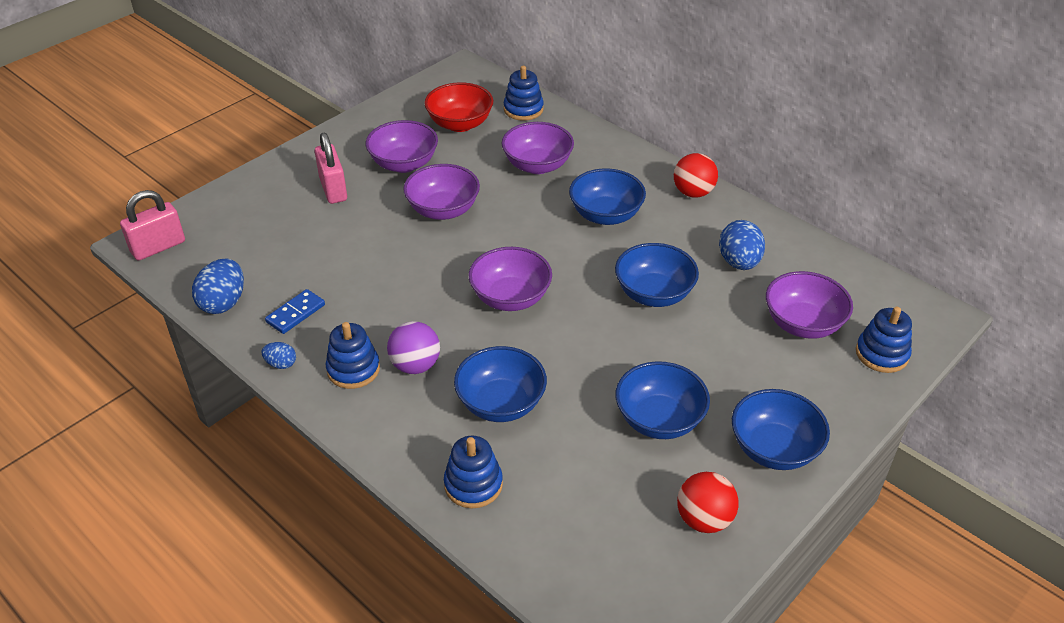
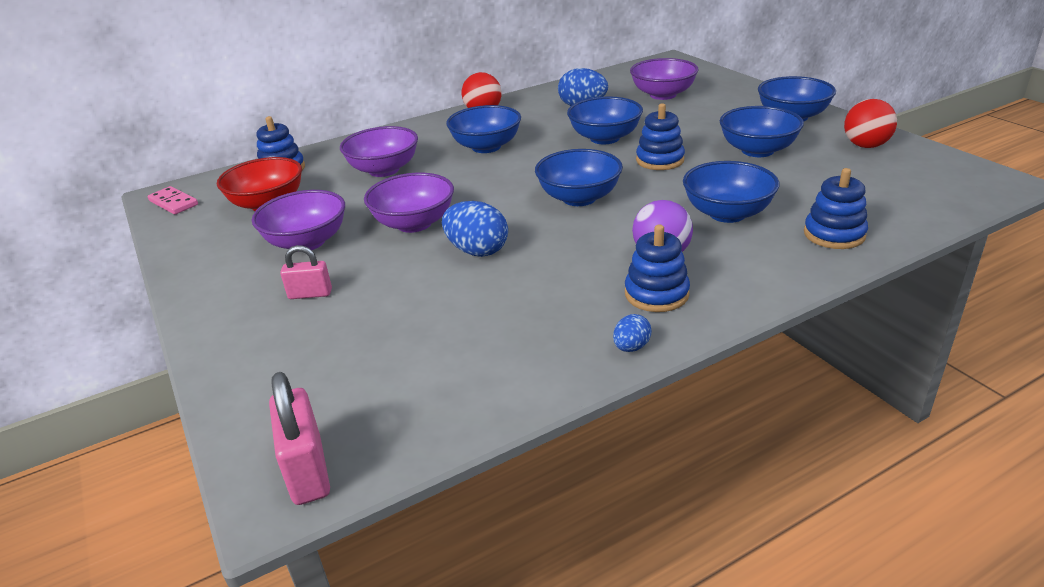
camera: 70 degrees left, 10 degrees down
(223, 303) = (487, 396): blue egg -> blue egg (477, 251)
(296, 313) = (540, 332): blue domino -> none
(333, 189) = (310, 294): pink padlock -> pink padlock, size x0.63
(452, 78) = (173, 203): none -> pink domino
(510, 298) = (579, 198): purple bowl -> blue bowl
(881, 354) = (702, 78): blue stacking toy -> blue stacking toy (660, 160)

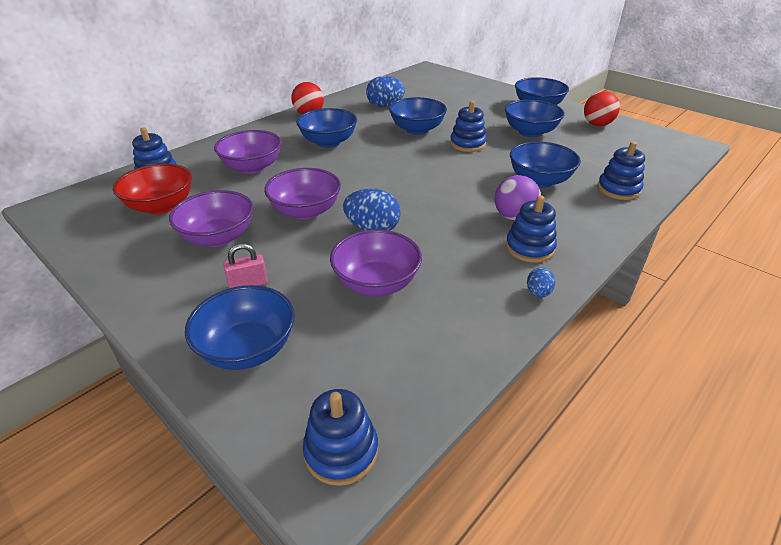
camera: 20 degrees left, 5 degrees up
(173, 203) = (63, 213): pink domino -> none
(307, 471) = (341, 451): pink padlock -> blue stacking toy
(579, 198) = (426, 178): blue bowl -> blue bowl (248, 349)
(663, 95) = (439, 94): purple bowl -> purple bowl (376, 283)

